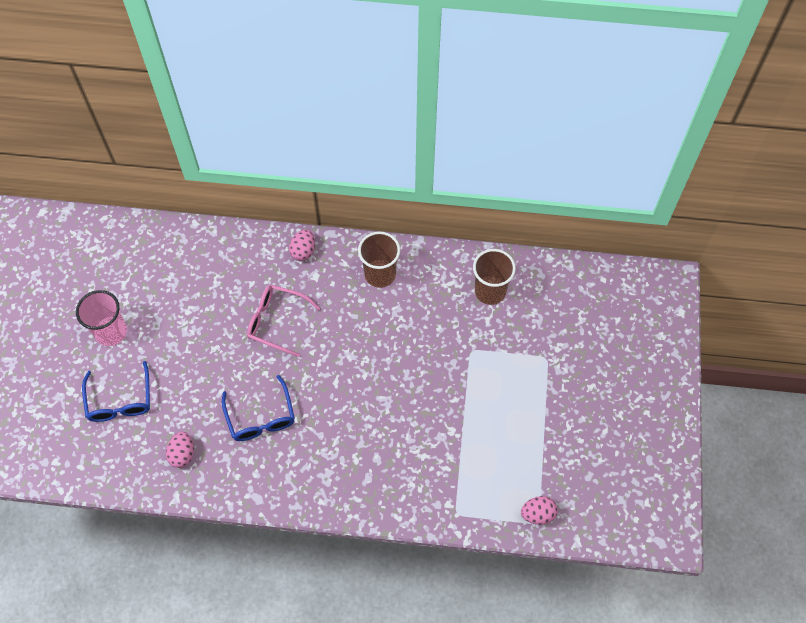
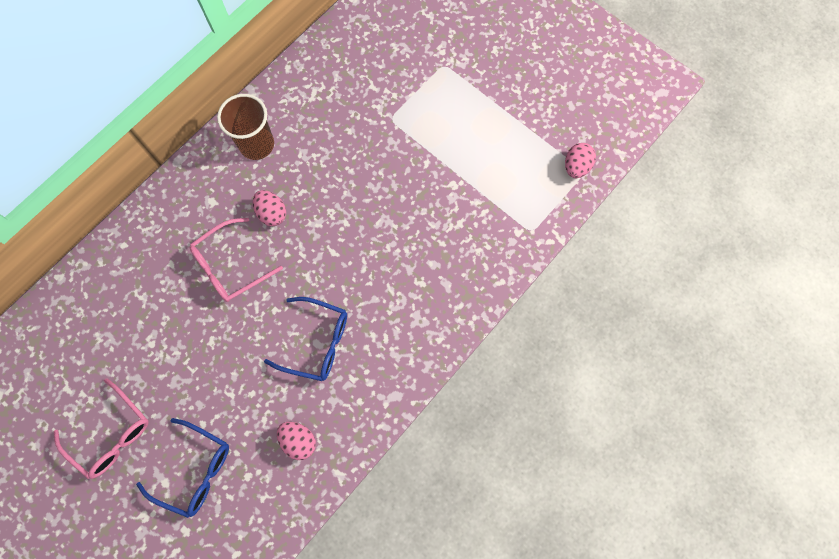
camera: 55 degrees left, 10 degrees up
(111, 332) = (111, 434): pink cup -> pink glasses
(303, 251) = (176, 195): pink egg -> pink egg (272, 213)
(490, 291) = (347, 66): brown cup -> none

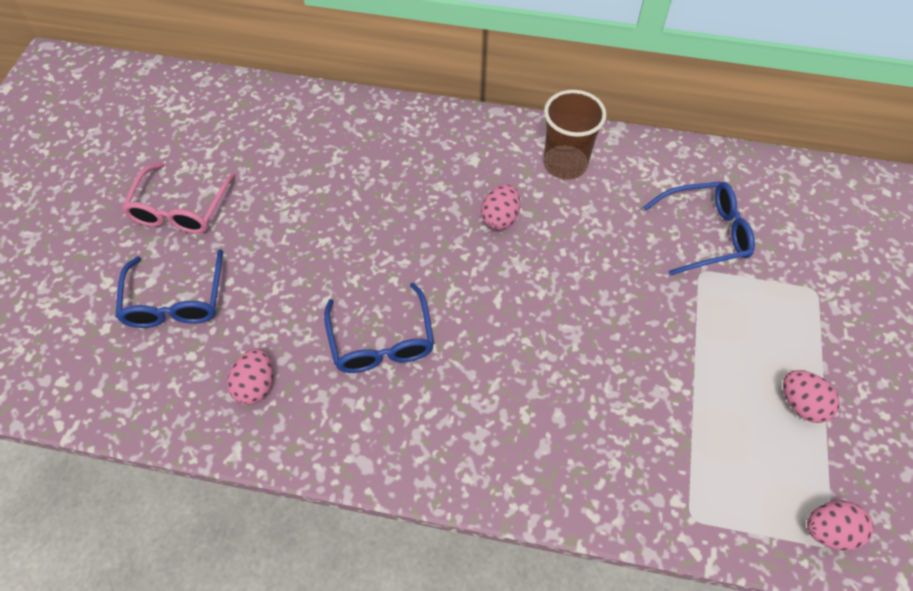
camera: 60 degrees right, 15 degrees down
(230, 266) = (416, 213): pink glasses -> none
(367, 97) = (705, 233): none -> blue glasses
(504, 127) = (801, 404): none -> pink egg

